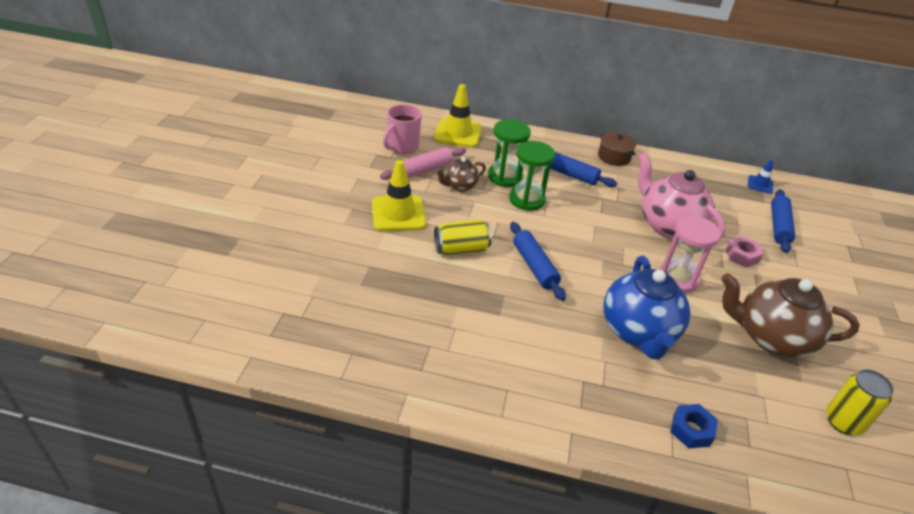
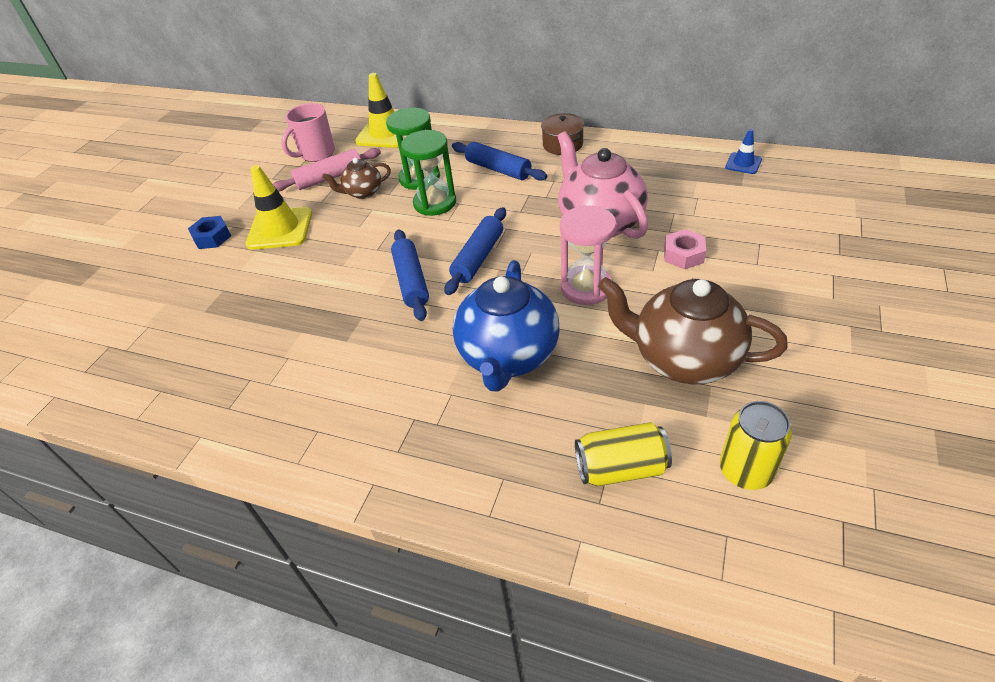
camera: 15 degrees right, 5 degrees up
(461, 249) = (333, 265): yellow can -> yellow can (621, 468)
(691, 430) = (527, 481): blue nut -> blue nut (212, 237)
(779, 226) = (749, 214): blue rolling pin -> blue rolling pin (478, 258)

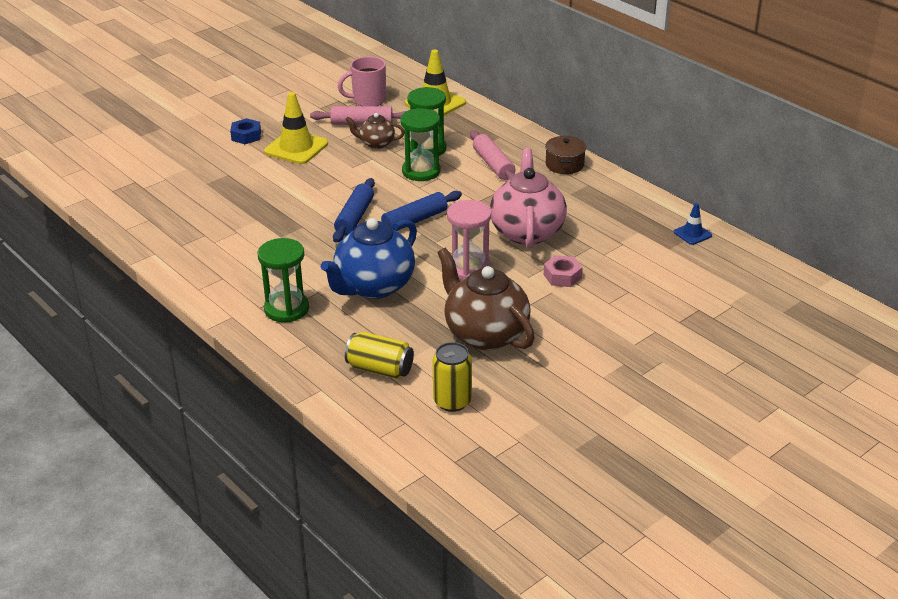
camera: 25 degrees right, 10 degrees down
(433, 437) = (286, 309): none -> green hourglass
(498, 169) = (493, 164): blue rolling pin -> pink rolling pin

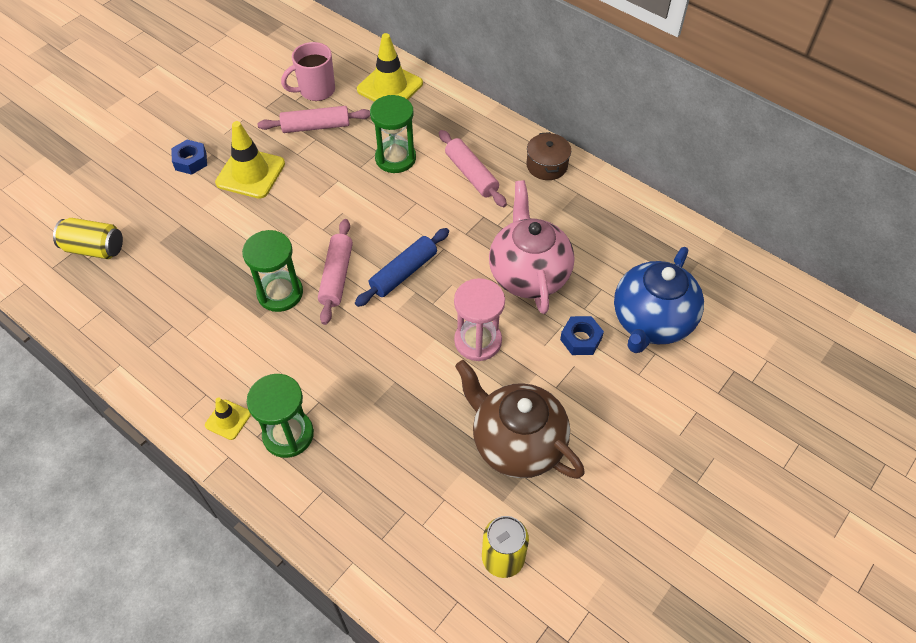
camera: 10 degrees left, 20 degrees up
(237, 295) = (228, 419): none -> yellow traffic cone
(354, 217) = (336, 276): blue rolling pin -> pink rolling pin
(373, 286) = (379, 384): blue teapot -> blue teapot (651, 322)
(376, 144) = (338, 156): brown teapot -> none
(380, 369) = (412, 518): yellow can -> yellow can (94, 249)
(421, 171) = (395, 194): green hourglass -> green hourglass (280, 293)
(562, 276) = (581, 339): pink nut -> blue nut
(692, 234) = (702, 255): blue traffic cone -> none

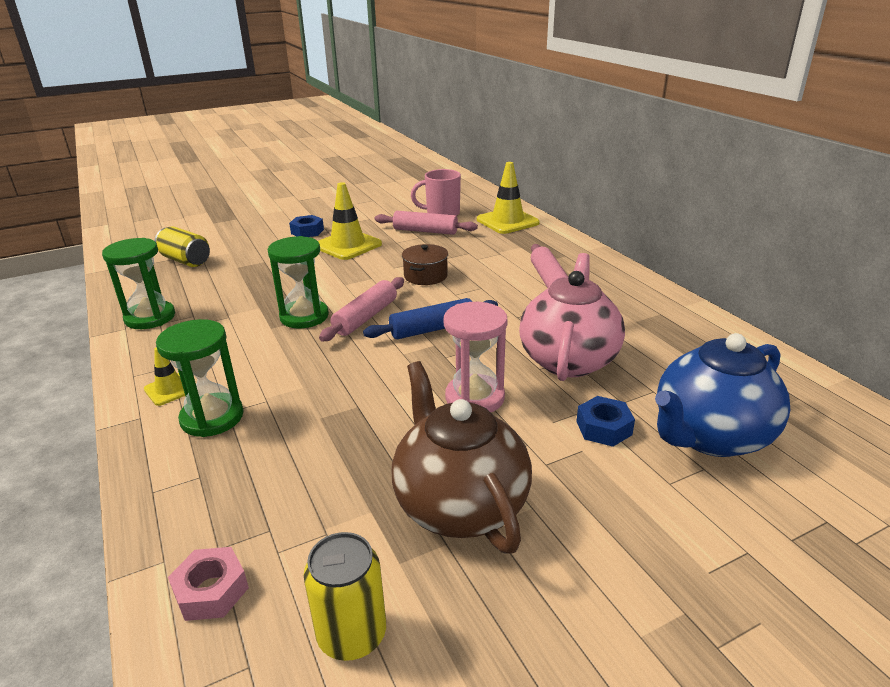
camera: 25 degrees right, 25 degrees down
(395, 158) = (482, 259): green hourglass -> green hourglass (150, 317)
(400, 568) = (211, 591): none -> pink nut
(547, 165) = (634, 289): brown pot -> brown pot (425, 276)

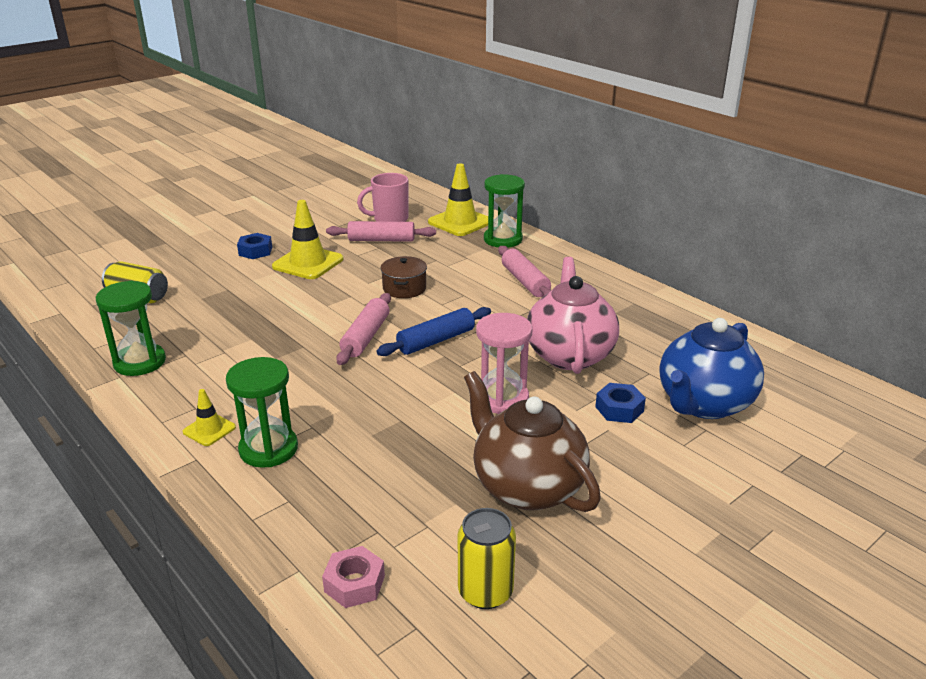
camera: 15 degrees left, 0 degrees up
(304, 316) = (303, 343): green hourglass -> green hourglass (503, 239)

